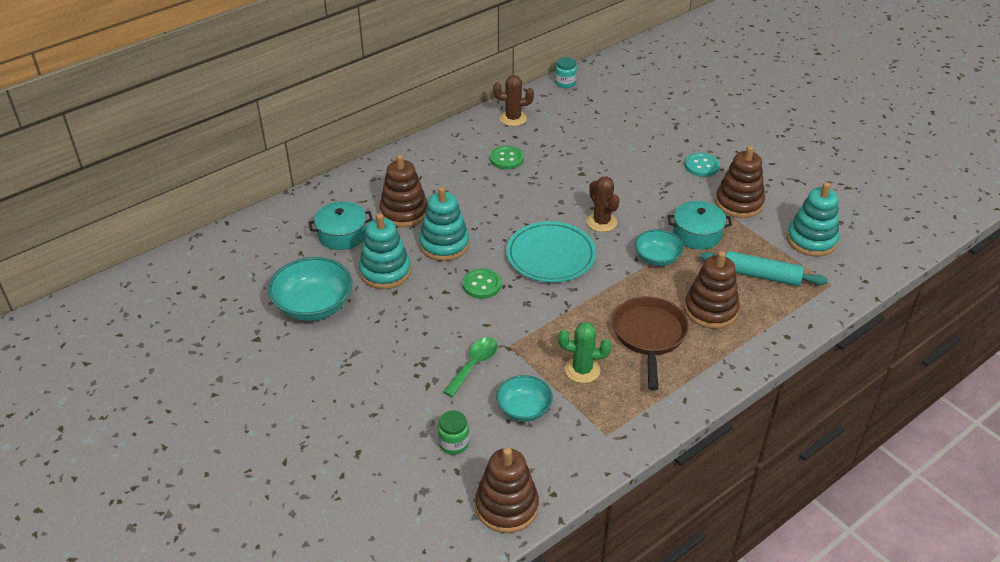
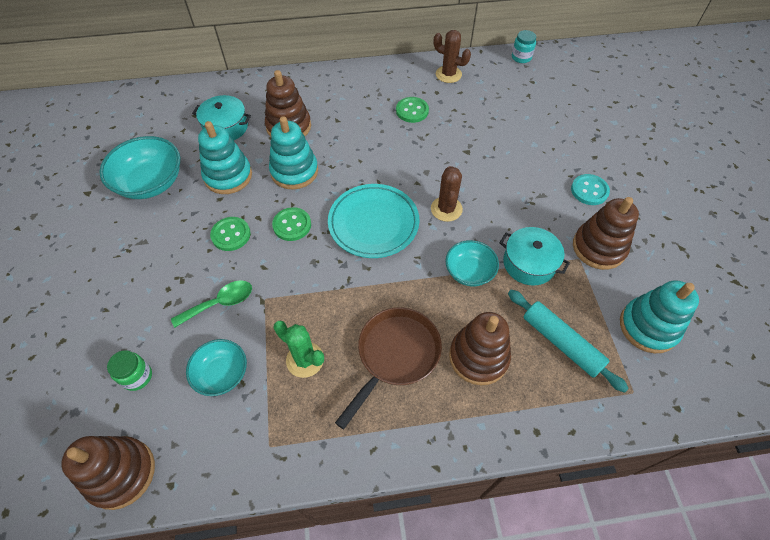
camera: 30 degrees right, 15 degrees up
(433, 314) = (231, 235): none -> green button

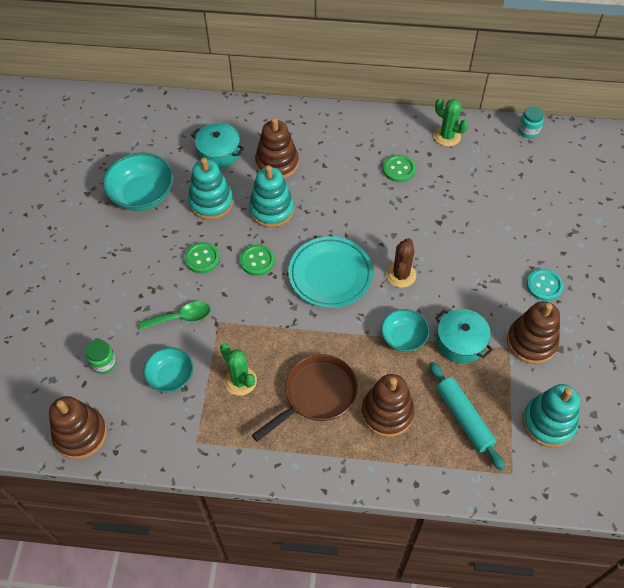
camera: 15 degrees right, 0 degrees up
(448, 74) = (447, 136): brown cactus -> green cactus

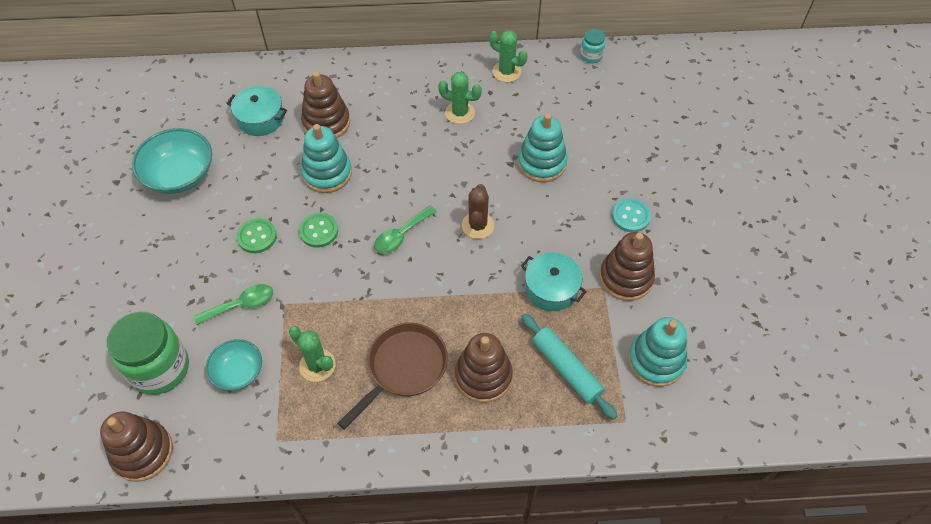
camera: 10 degrees left, 0 degrees up
(104, 363) = (159, 368): green jar -> green jar, size x2.10
(211, 202) = (259, 174): turquoise stacking toy -> turquoise stacking toy (541, 163)
(330, 274) = (401, 235): turquoise plate -> green spoon
(398, 169) = (460, 113): green button -> green cactus
(403, 337) = (489, 292): turquoise bowl -> none

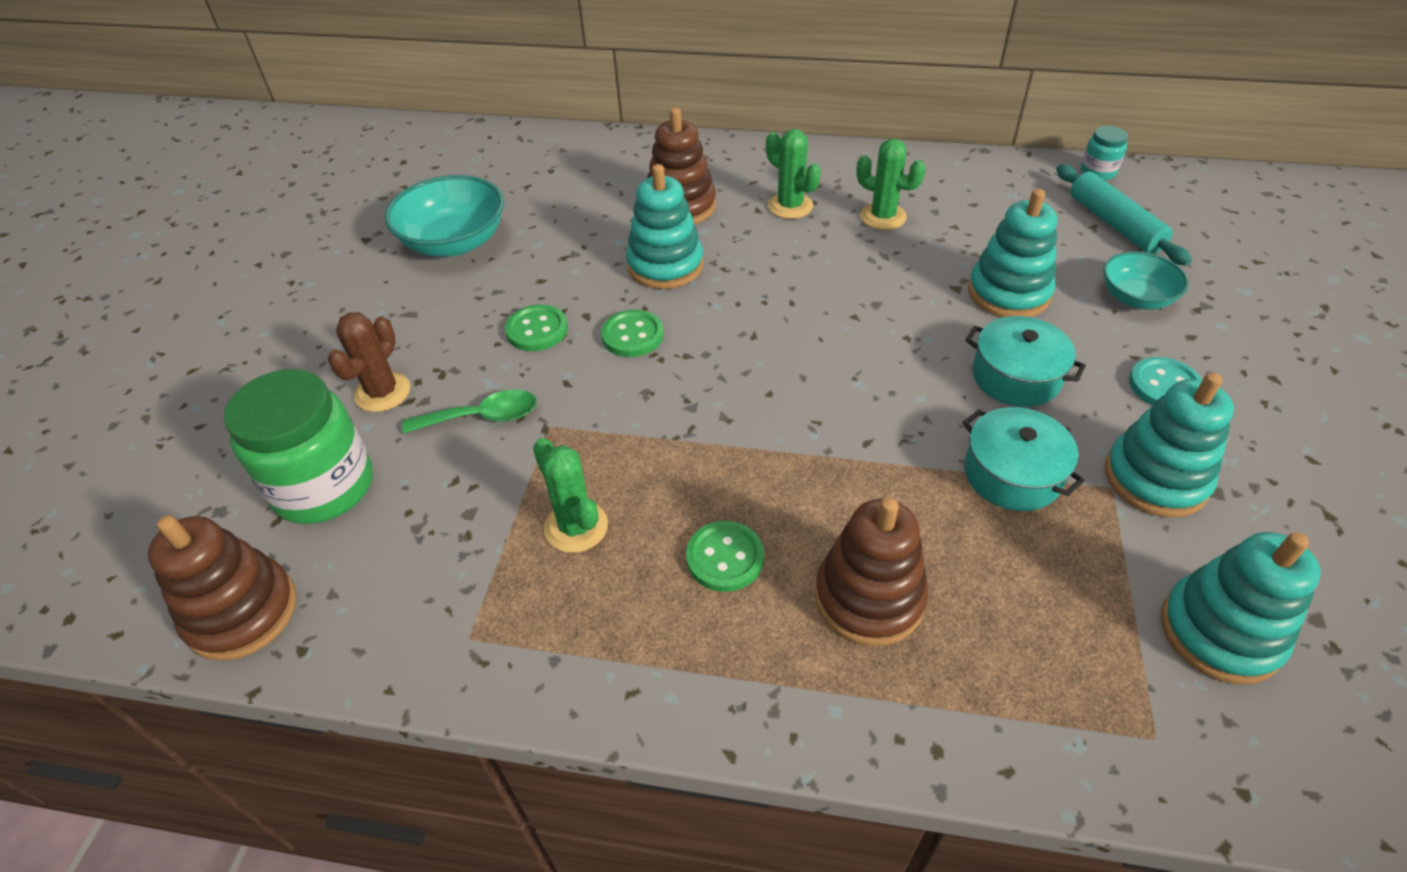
camera: 15 degrees right, 10 degrees down
(238, 372) = (443, 514): turquoise bowl -> turquoise bowl (1135, 298)
(260, 118) = (588, 192): turquoise pot -> turquoise pot (1016, 376)
(401, 235) = (761, 359): green spoon -> none
(404, 368) = (725, 558): brown pan -> green button
(477, 225) = (891, 363): brown cactus -> brown cactus (382, 392)
(506, 72) = (962, 177): green cactus -> green cactus (790, 206)
(566, 369) = (1033, 615): turquoise rolling pin -> turquoise rolling pin (1114, 224)
(626, 278) = (1155, 478): brown stacking toy -> turquoise stacking toy

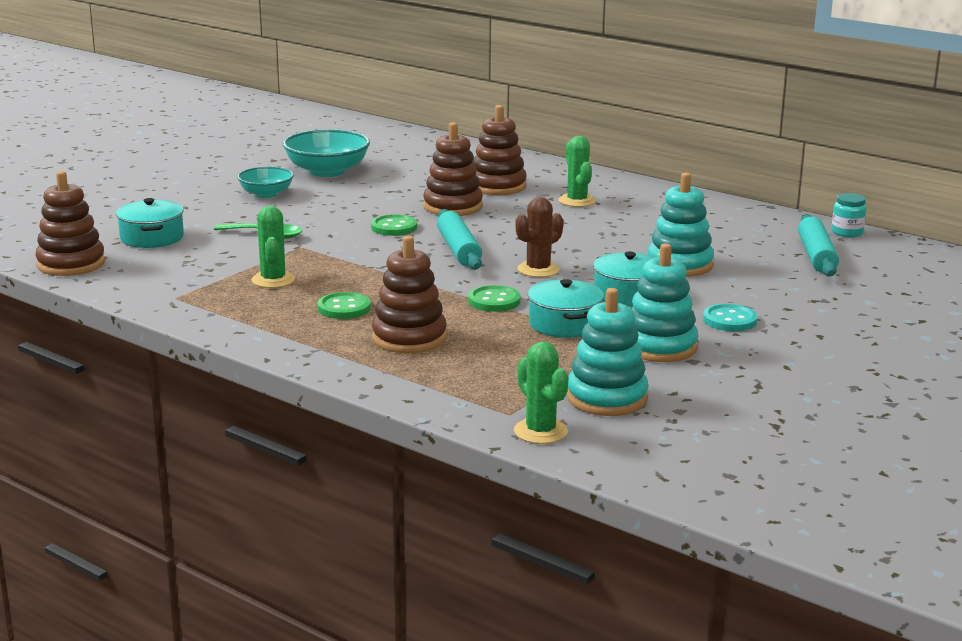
camera: 25 degrees right, 25 degrees down
(324, 486) = (152, 238): green jar -> turquoise pot
(382, 392) = (218, 215): brown cactus -> brown cactus (538, 270)
(537, 330) = (336, 213): green button -> green button (494, 301)
(665, 265) = (453, 207): turquoise stacking toy -> brown stacking toy
(749, 355) = (459, 250): none -> turquoise rolling pin
(883, 217) = (639, 218): green cactus -> green cactus (540, 431)
(1135, 298) = (774, 286): turquoise bowl -> turquoise bowl (266, 194)

